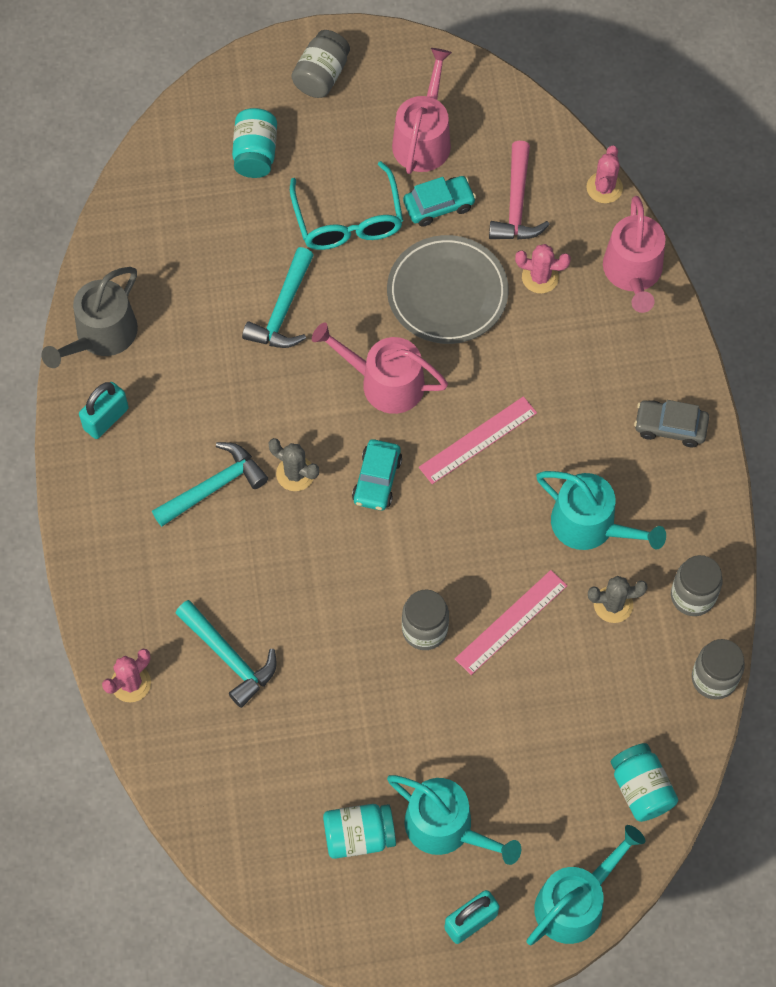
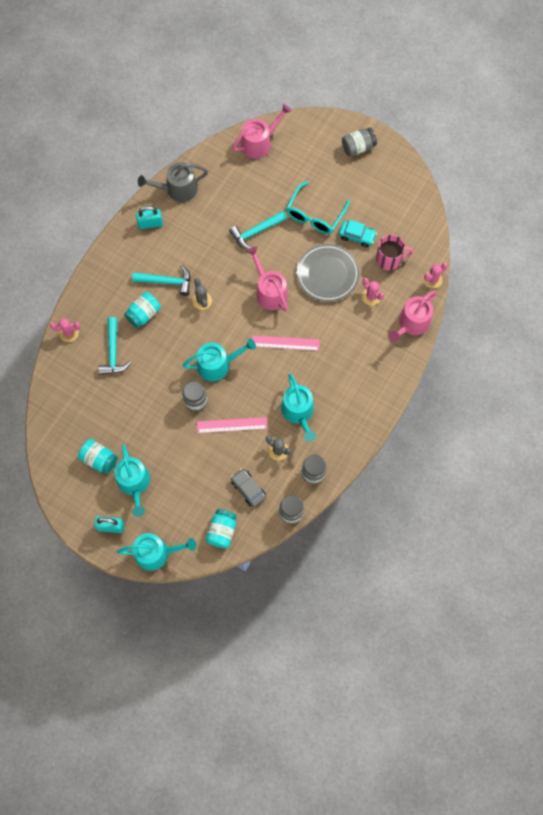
camera: 40 degrees right, 5 degrees up
(255, 153) = (302, 160): turquoise jar -> turquoise jar (144, 314)
(377, 480) = (231, 328): turquoise car -> none
(407, 550) = (217, 365): none -> turquoise watering can
(423, 139) = (375, 204): pink watering can -> pink watering can (259, 143)
(516, 204) = (389, 259): pink hammer -> pink mug
(670, 427) = (368, 398): grey car -> grey car (248, 489)

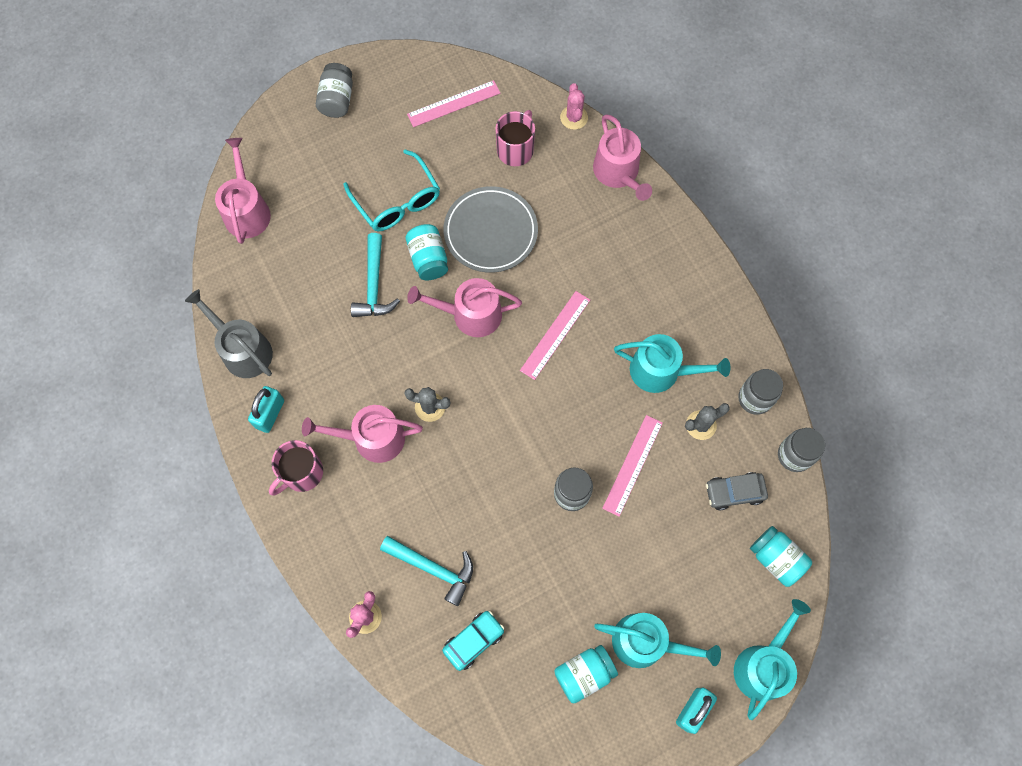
camera: 60 degrees left, 0 degrees up
(127, 258) = (302, 473): none -> pink mug
(144, 314) = (401, 495): turquoise jar -> turquoise jar (428, 259)
(167, 281) = (372, 438): turquoise hammer -> pink watering can
(177, 189) = (243, 350): grey watering can -> grey watering can turned 120 degrees clockwise
(217, 365) = (535, 437): turquoise watering can -> none
(357, 236) = (459, 168): turquoise car -> turquoise car (473, 641)
(371, 296) = (553, 198): pink cactus -> none
(397, 209) = (453, 103): none -> pink ruler

